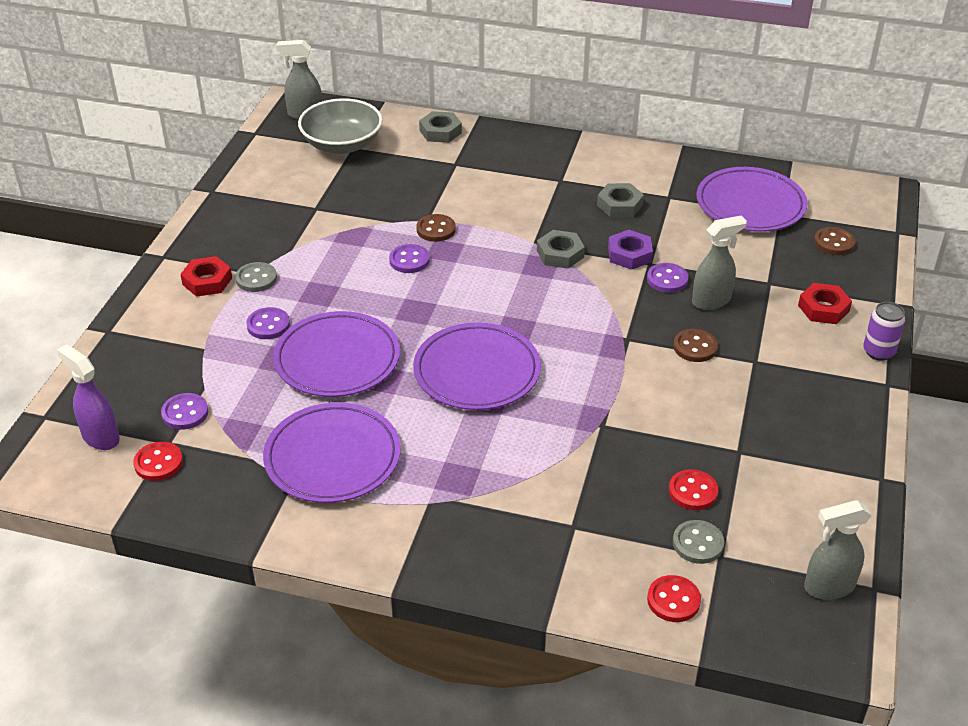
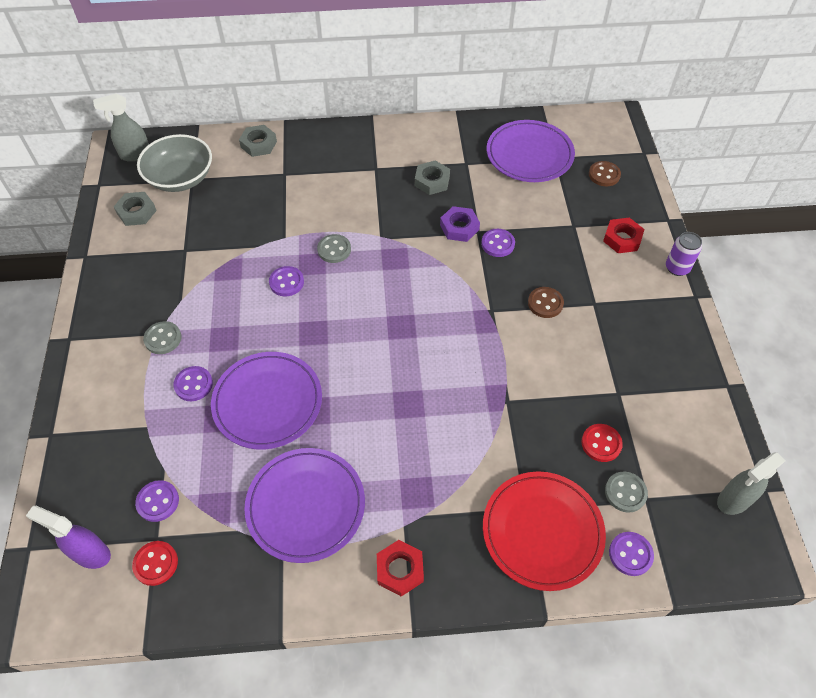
camera: 20 degrees left, 15 degrees up
(207, 281) = (120, 354): red nut -> red nut (400, 569)
(436, 229) = (295, 245): brown button -> none
(476, 243) = (334, 250): none -> grey button
(477, 371) = (388, 379): purple plate -> none
(560, 254) = (405, 242): grey nut -> grey nut (136, 212)
(580, 551) = (542, 531): none -> red plate
(673, 600) = (630, 554): red button -> purple button
(711, 301) = (539, 255): grey spray bottle -> none

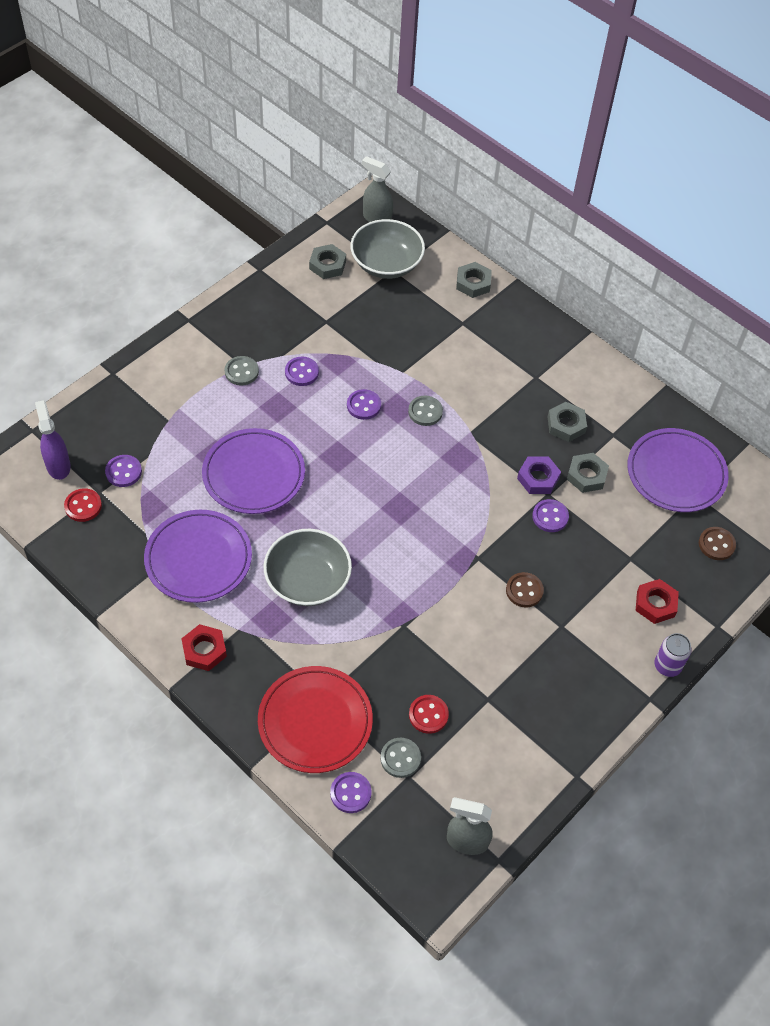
camera: 45 degrees right, 0 degrees up
(193, 384) = (224, 420): purple button -> purple button (301, 372)
(405, 438) = (308, 580): none -> grey bowl
(484, 200) = (586, 475): none -> grey nut

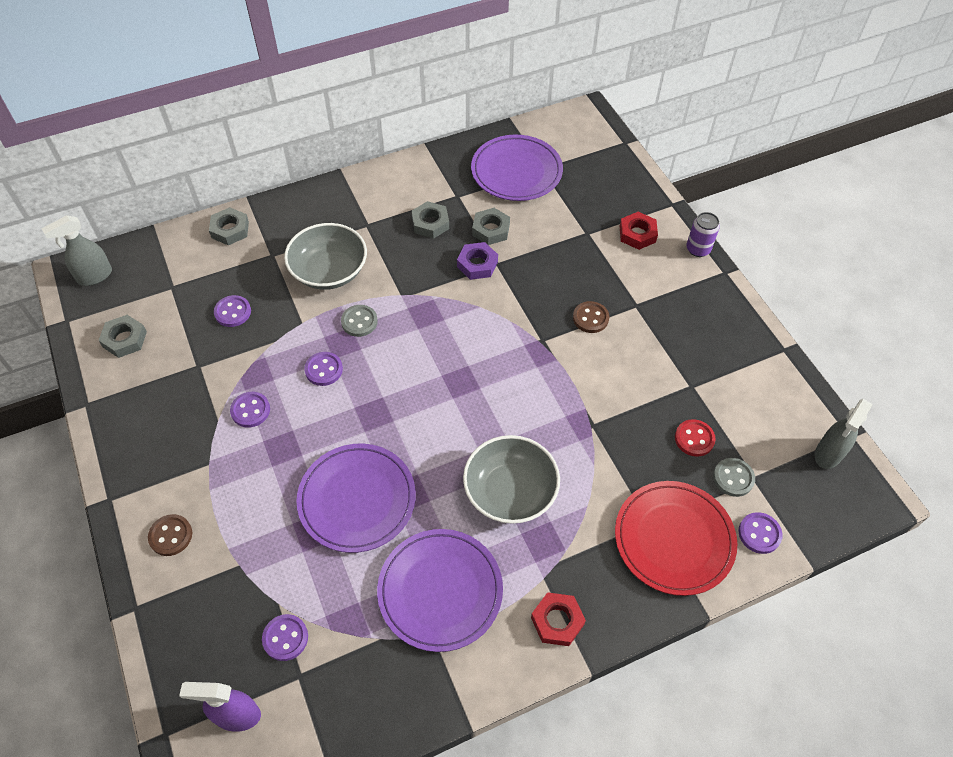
camera: 65 degrees left, 0 degrees up
(83, 506) = (311, 701): red button -> none
(241, 372) = (216, 467): grey button -> none
(386, 263) = (158, 288): grey bowl -> grey bowl (329, 271)
(550, 517) = (521, 271): purple button -> purple button (233, 312)
(716, 544) = (596, 174): brown button -> brown button (171, 536)

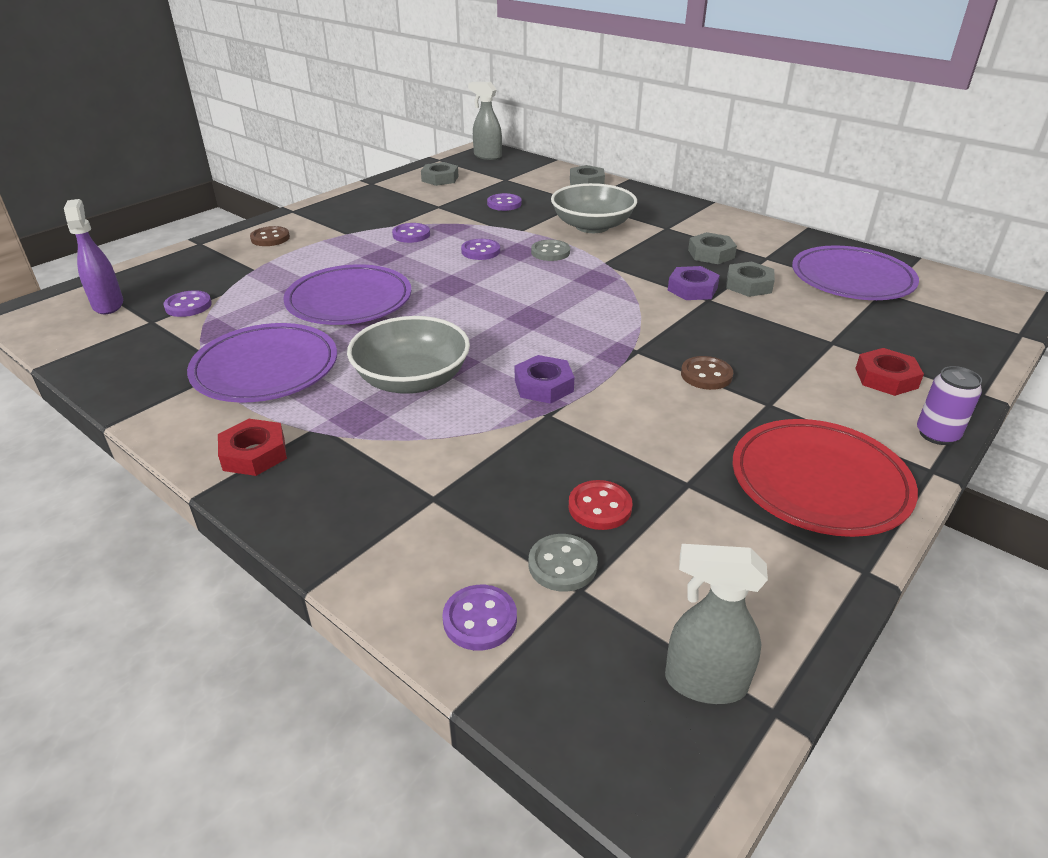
camera: 65 degrees right, 20 degrees down
(558, 413) = (543, 385): none -> purple nut
(674, 539) = (418, 525): red plate -> red plate (819, 482)

